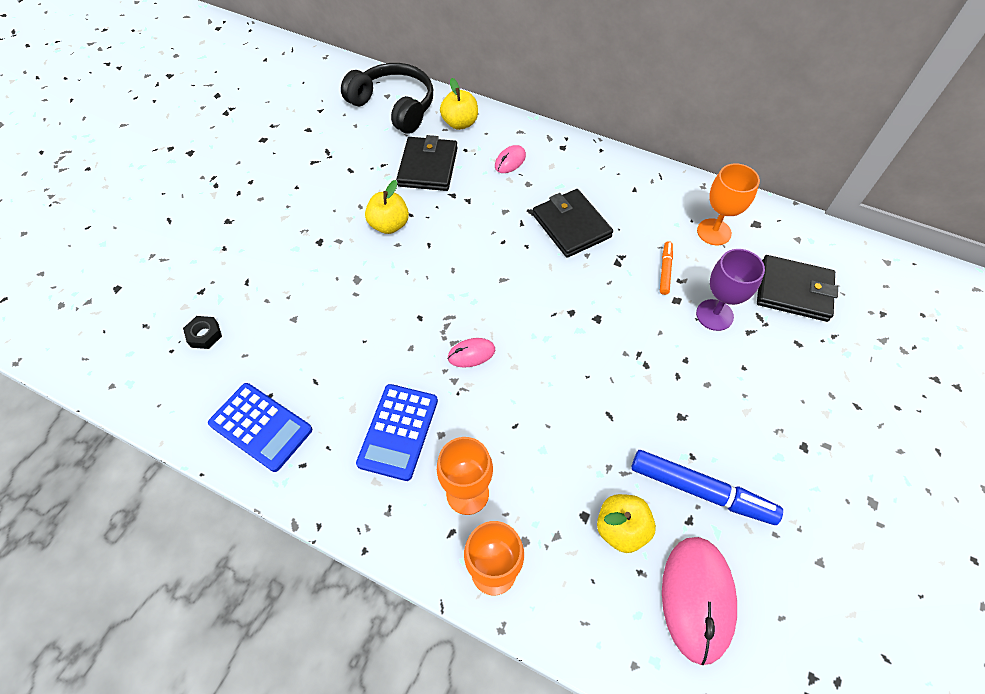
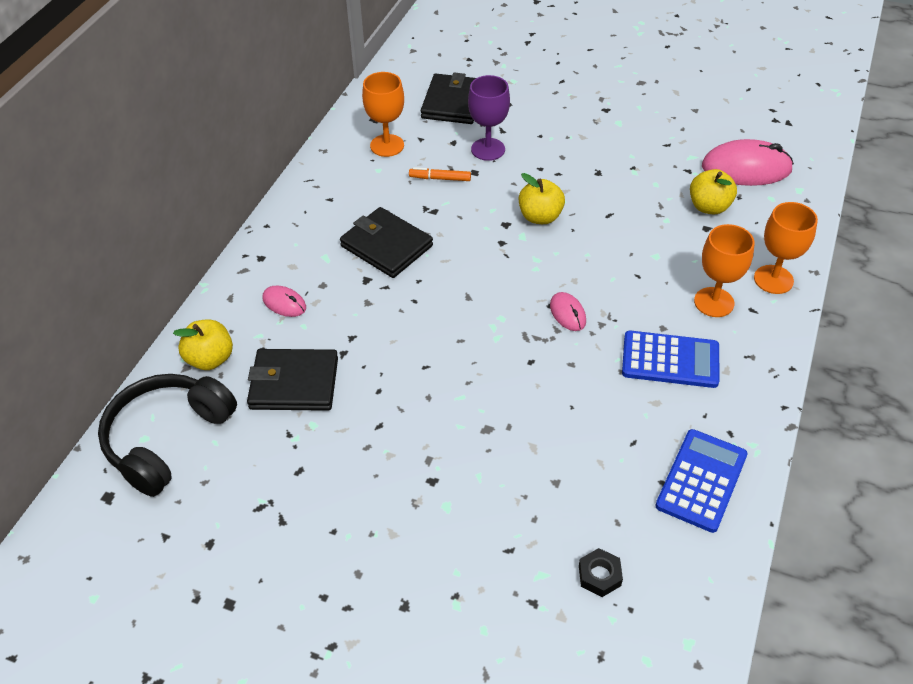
camera: 95 degrees left, 10 degrees down
(389, 225) = (398, 409): yellow apple -> yellow apple (540, 217)
(571, 226) = (386, 246): black wallet -> black wallet turned 75 degrees clockwise
(701, 490) = (661, 163): blue marker -> none

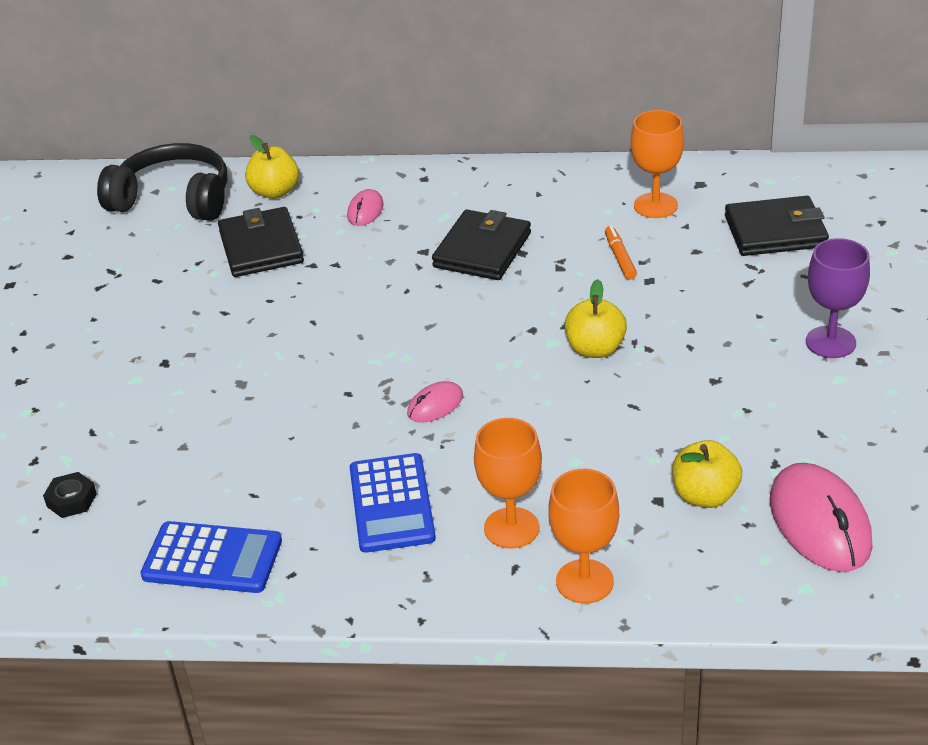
camera: 75 degrees right, 10 degrees down
(488, 149) = (700, 280): purple goblet -> purple goblet (830, 342)

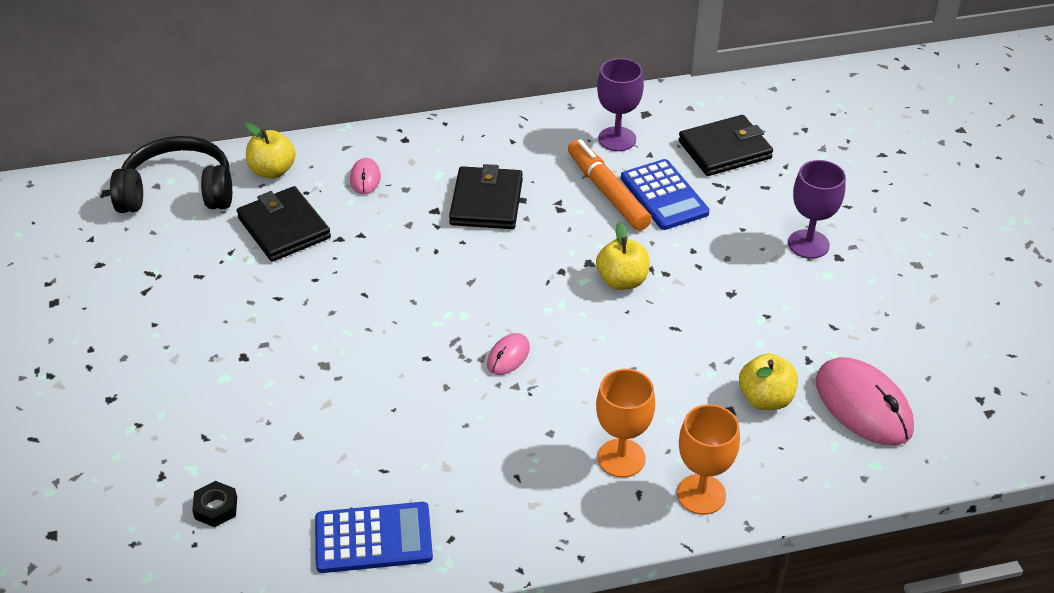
camera: 20 degrees left, 5 degrees up
(391, 504) = (510, 455): blue calculator -> blue calculator (664, 195)
(620, 258) = (607, 192): orange marker -> orange marker, size x1.93
(655, 205) = (617, 139): orange goblet -> purple goblet

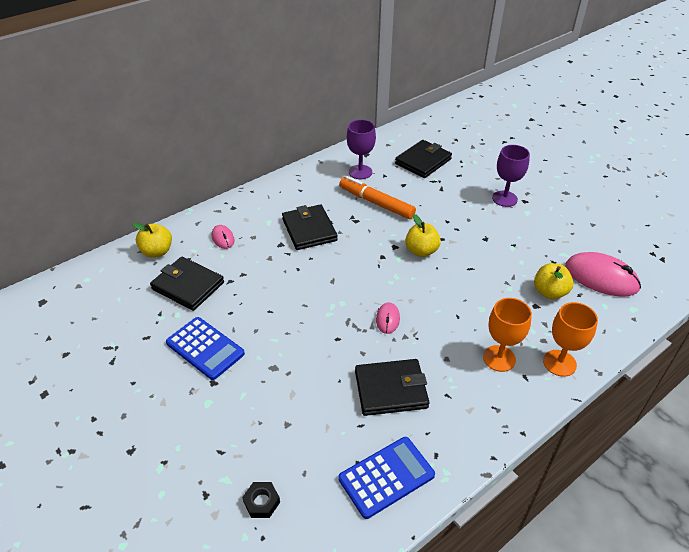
camera: 25 degrees left, 0 degrees up
(178, 192) = (97, 285): black headphones -> none
(450, 443) = (391, 389): none -> black wallet
(664, 195) = (409, 195): blue calculator -> blue calculator (205, 348)

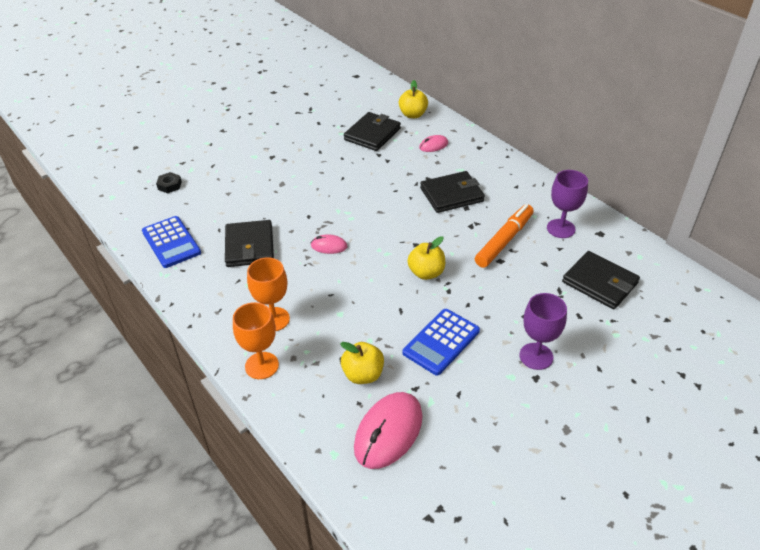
camera: 90 degrees right, 0 degrees up
(205, 348) = (305, 149): blue calculator -> blue calculator (441, 342)

